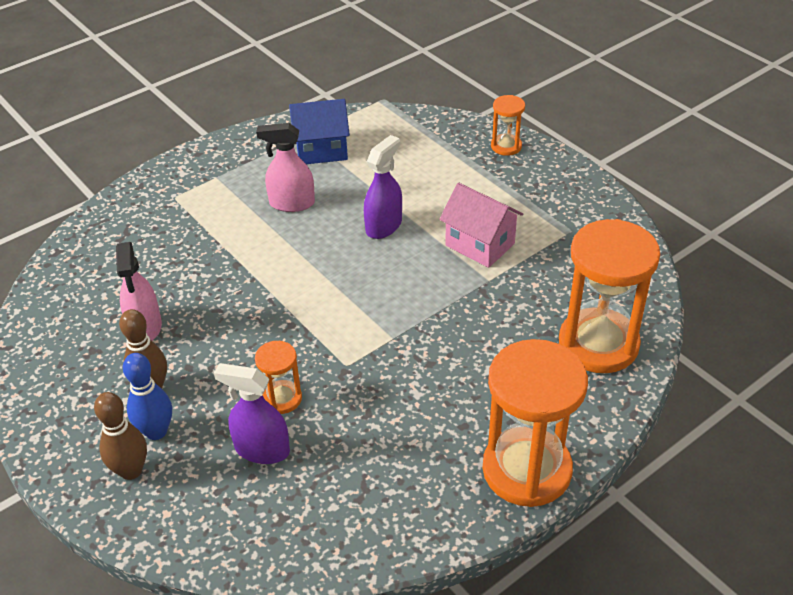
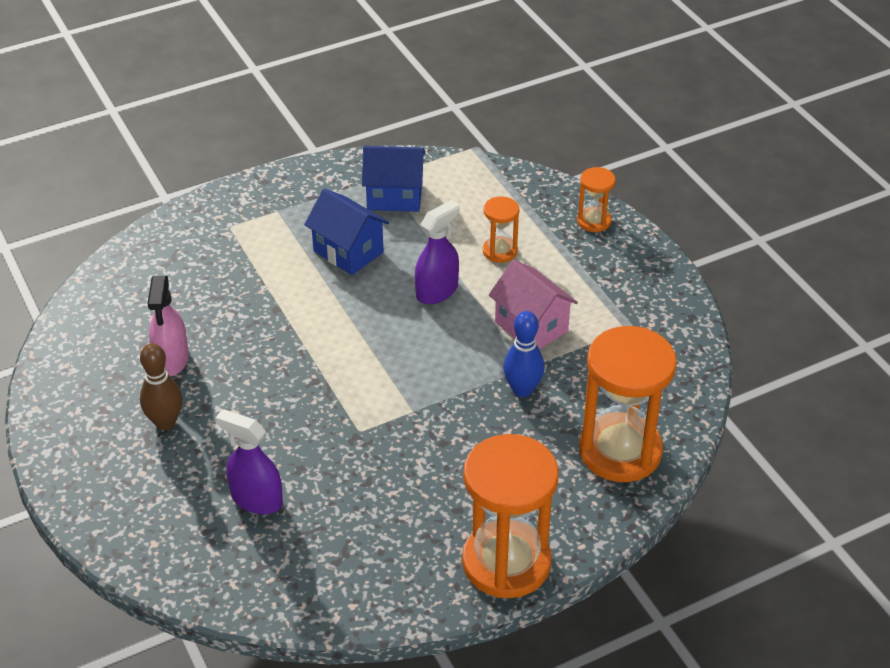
camera: 10 degrees right, 0 degrees up
(131, 470) = (129, 498): brown bowling pin -> none
(156, 431) = (161, 465): blue bowling pin -> blue bowling pin (522, 389)
(282, 398) = (288, 453): orange hourglass -> orange hourglass (500, 251)
(291, 203) = (348, 252): pink spray bottle -> blue house

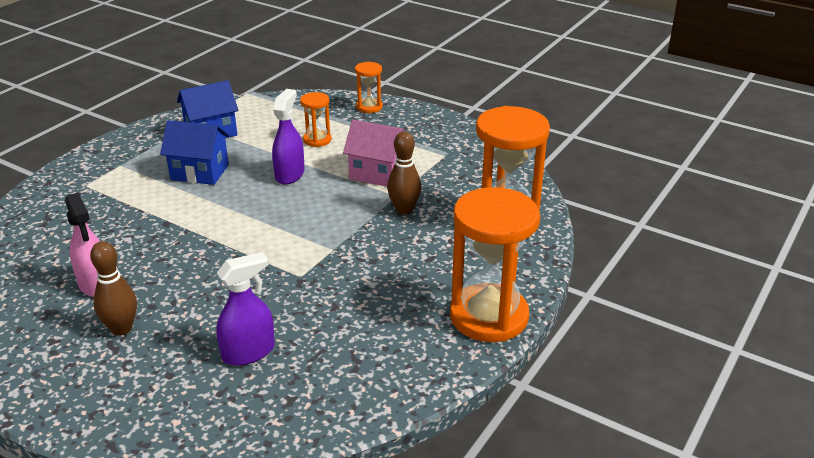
camera: 30 degrees left, 10 degrees down
(256, 499) = (249, 352): purple spray bottle -> purple spray bottle turned 150 degrees clockwise
(522, 389) = (404, 210): blue bowling pin -> brown bowling pin

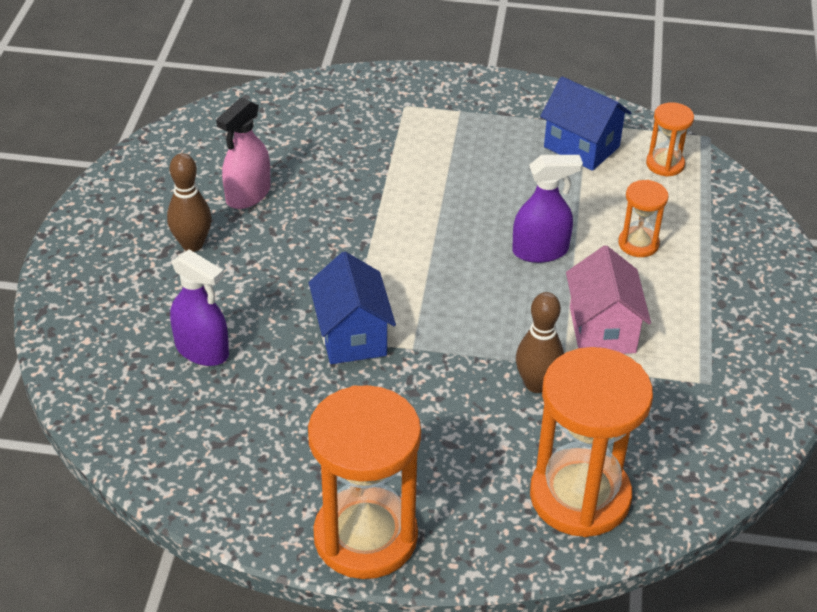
camera: 65 degrees right, 10 degrees up
(199, 172) = (490, 176): blue house -> blue house (352, 336)
(369, 107) = (765, 261): orange hourglass -> orange hourglass (665, 164)

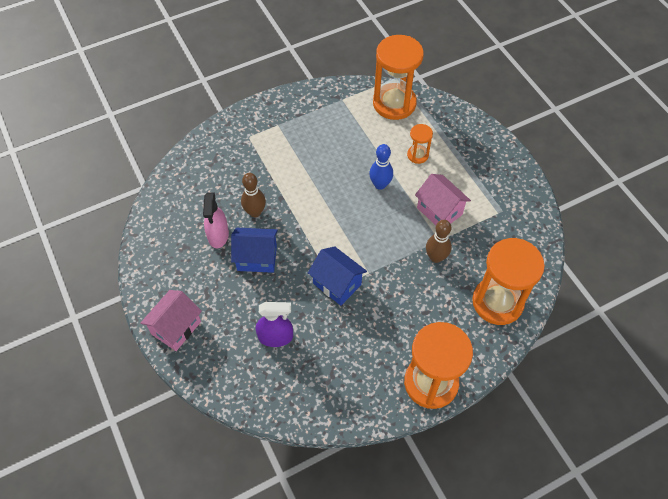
camera: 35 degrees left, 15 degrees up
(87, 267) = (176, 328): none -> pink house
(192, 244) = (217, 281): brown bowling pin -> brown bowling pin (255, 212)
(540, 251) = (380, 184): purple spray bottle -> blue bowling pin
(581, 147) = (350, 114): blue house -> blue house (257, 258)
(665, 164) = (394, 103): orange hourglass -> orange hourglass, size x2.09

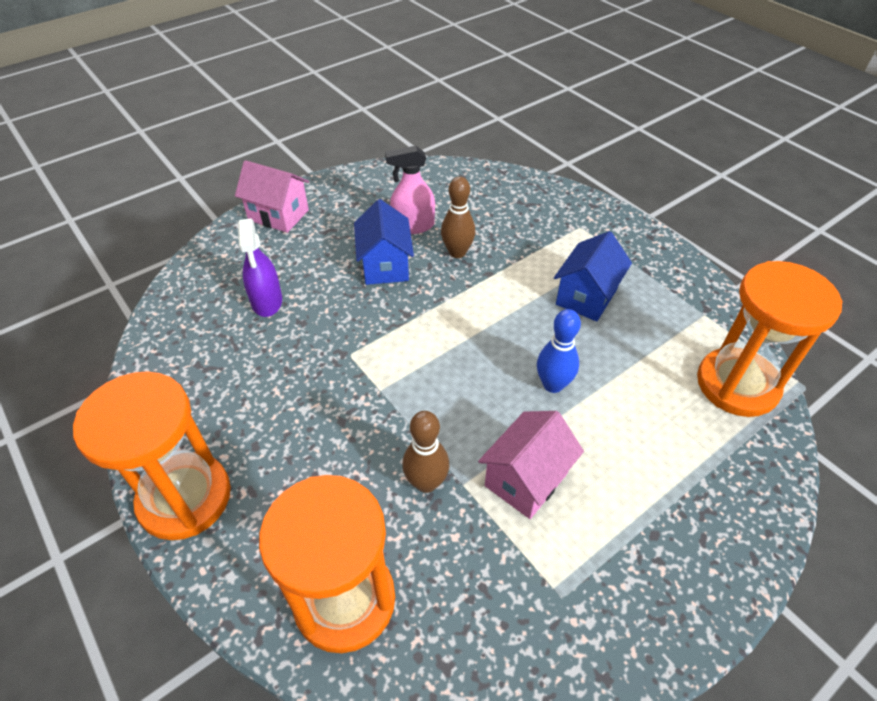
camera: 80 degrees right, 10 degrees down
(337, 284) = (355, 354): blue house -> blue house (586, 297)
(417, 155) = (638, 432): orange hourglass -> none

